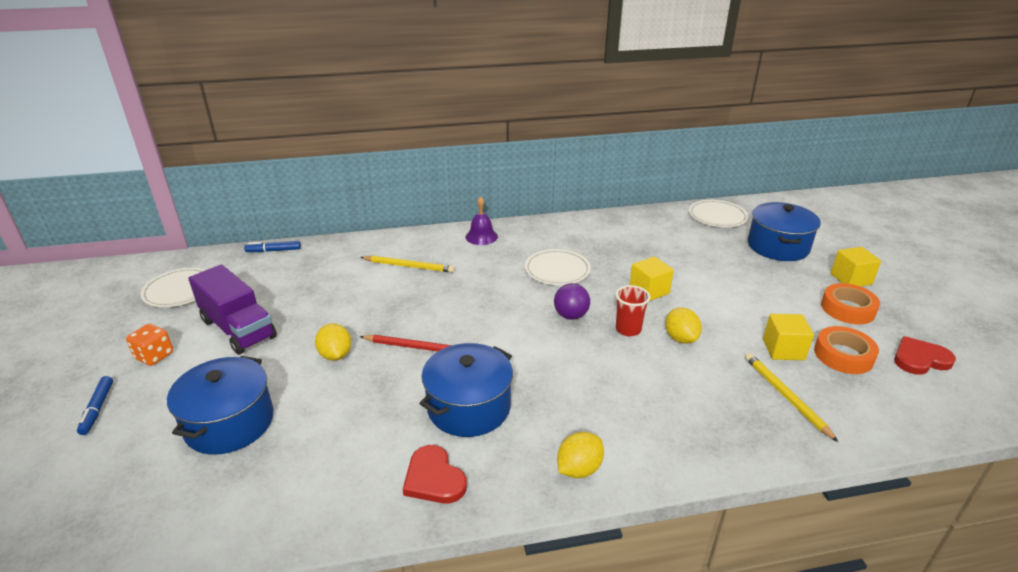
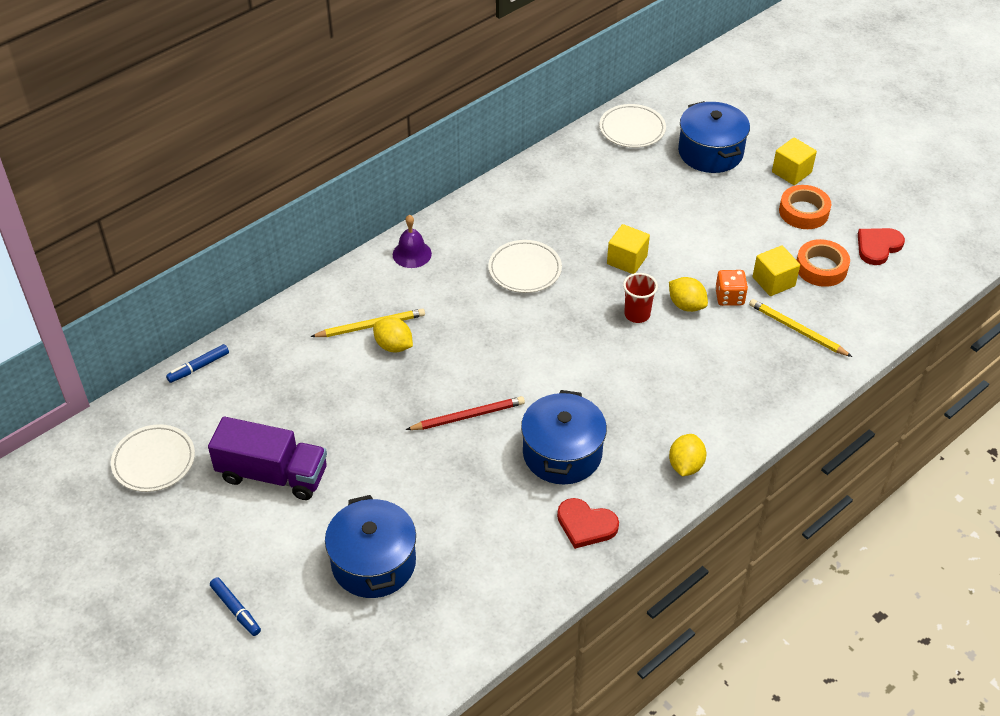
camera: 30 degrees left, 15 degrees up
(154, 356) = (222, 539): orange dice -> orange dice (729, 297)
(335, 355) = (399, 458): yellow lemon -> yellow lemon (393, 346)
(571, 316) = (577, 320): purple ball -> none

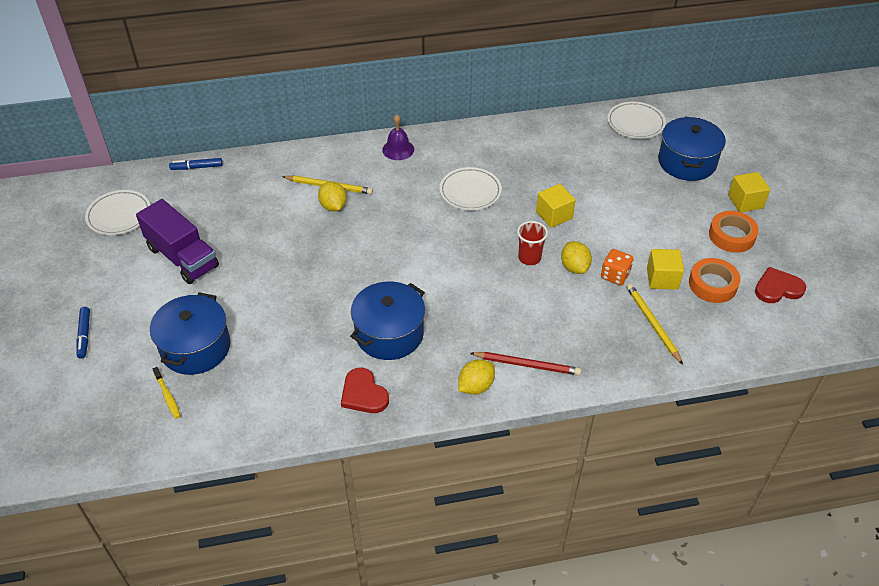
camera: 30 degrees right, 0 degrees up
(387, 626) = (167, 396): none -> yellow toothbrush
(468, 416) = (344, 276): red pencil -> red pencil (527, 365)

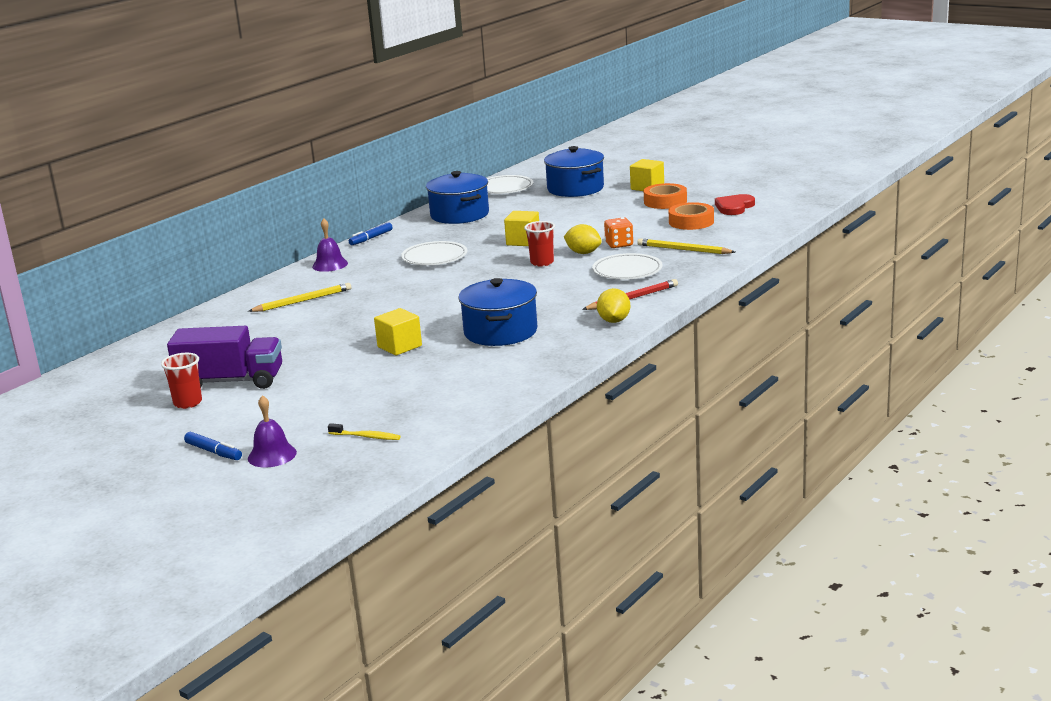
camera: 40 degrees left, 25 degrees down
(103, 369) = (272, 455): none -> purple bell
(119, 215) = (112, 392): white plate -> white plate (627, 271)
(136, 263) = (188, 403): none -> red cup
(195, 348) = (342, 408): blue pot -> blue pot (459, 215)
(197, 167) = (144, 342): blue marker -> blue marker (371, 238)
(333, 206) = (327, 307): yellow lemon -> none
(363, 394) = (535, 360): red heart -> none
(662, 279) = (653, 233): yellow cube -> yellow cube (399, 346)

